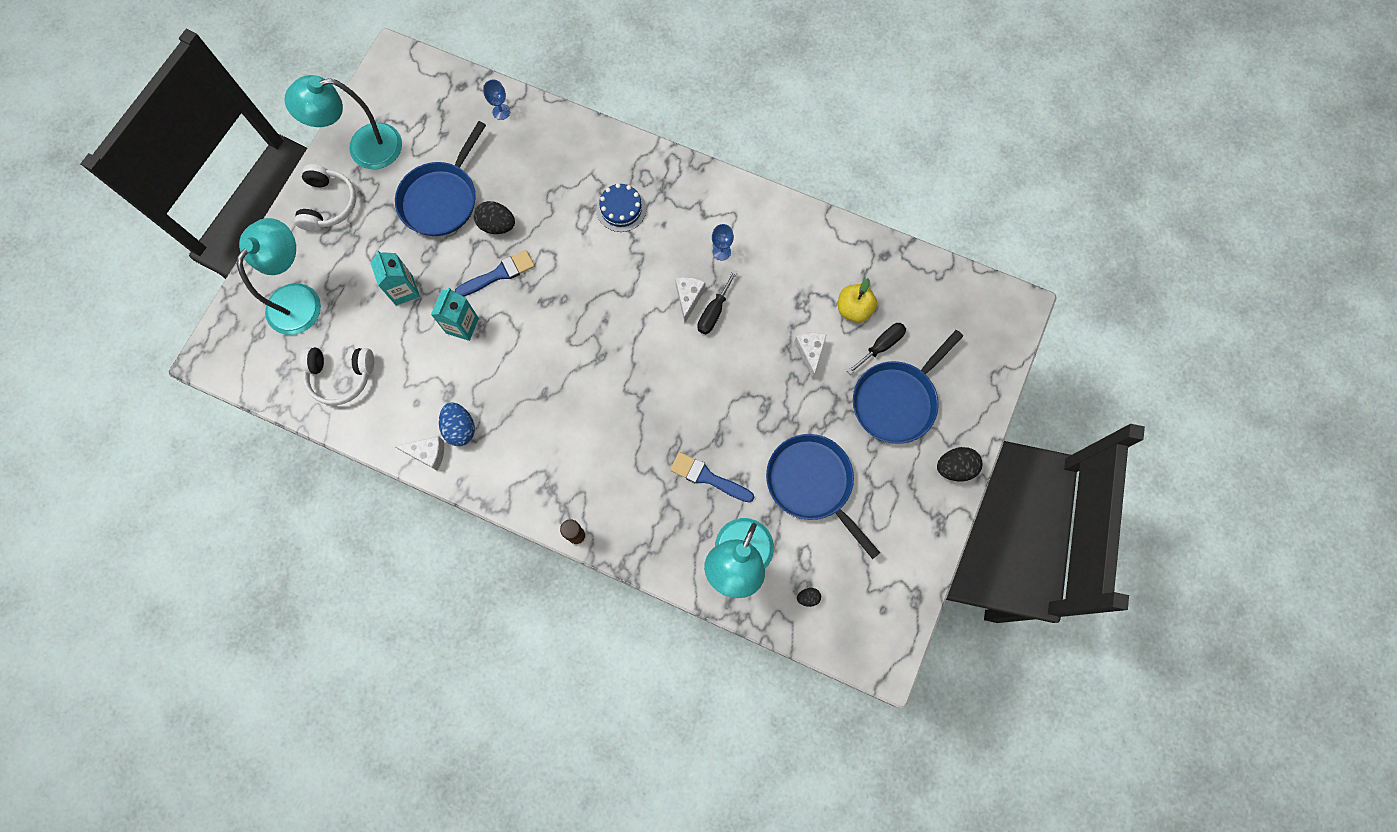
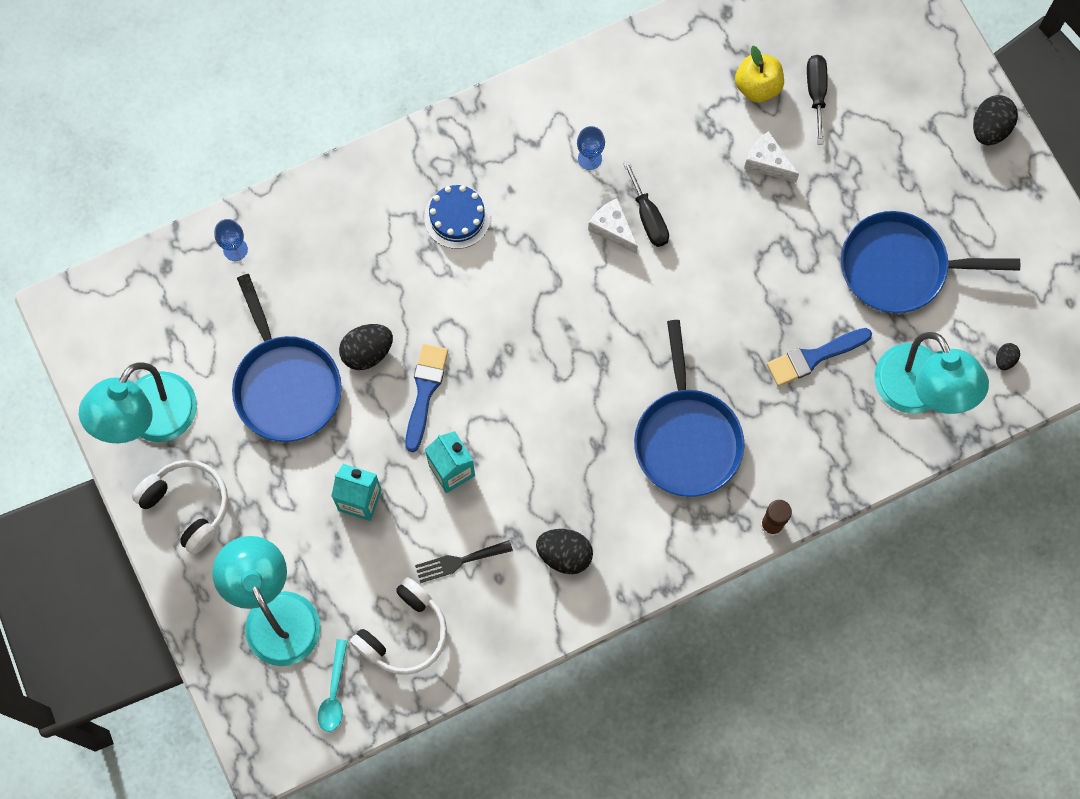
camera: 50 degrees left, 0 degrees up
(275, 366) = (334, 692): none -> turquoise spoon
(409, 372) = (459, 561): none -> black fork
(428, 454) = (565, 606): white cheese -> none
(460, 428) = (564, 554): blue egg -> black egg
(897, 400) = (882, 124): blue pan -> blue pan (687, 438)

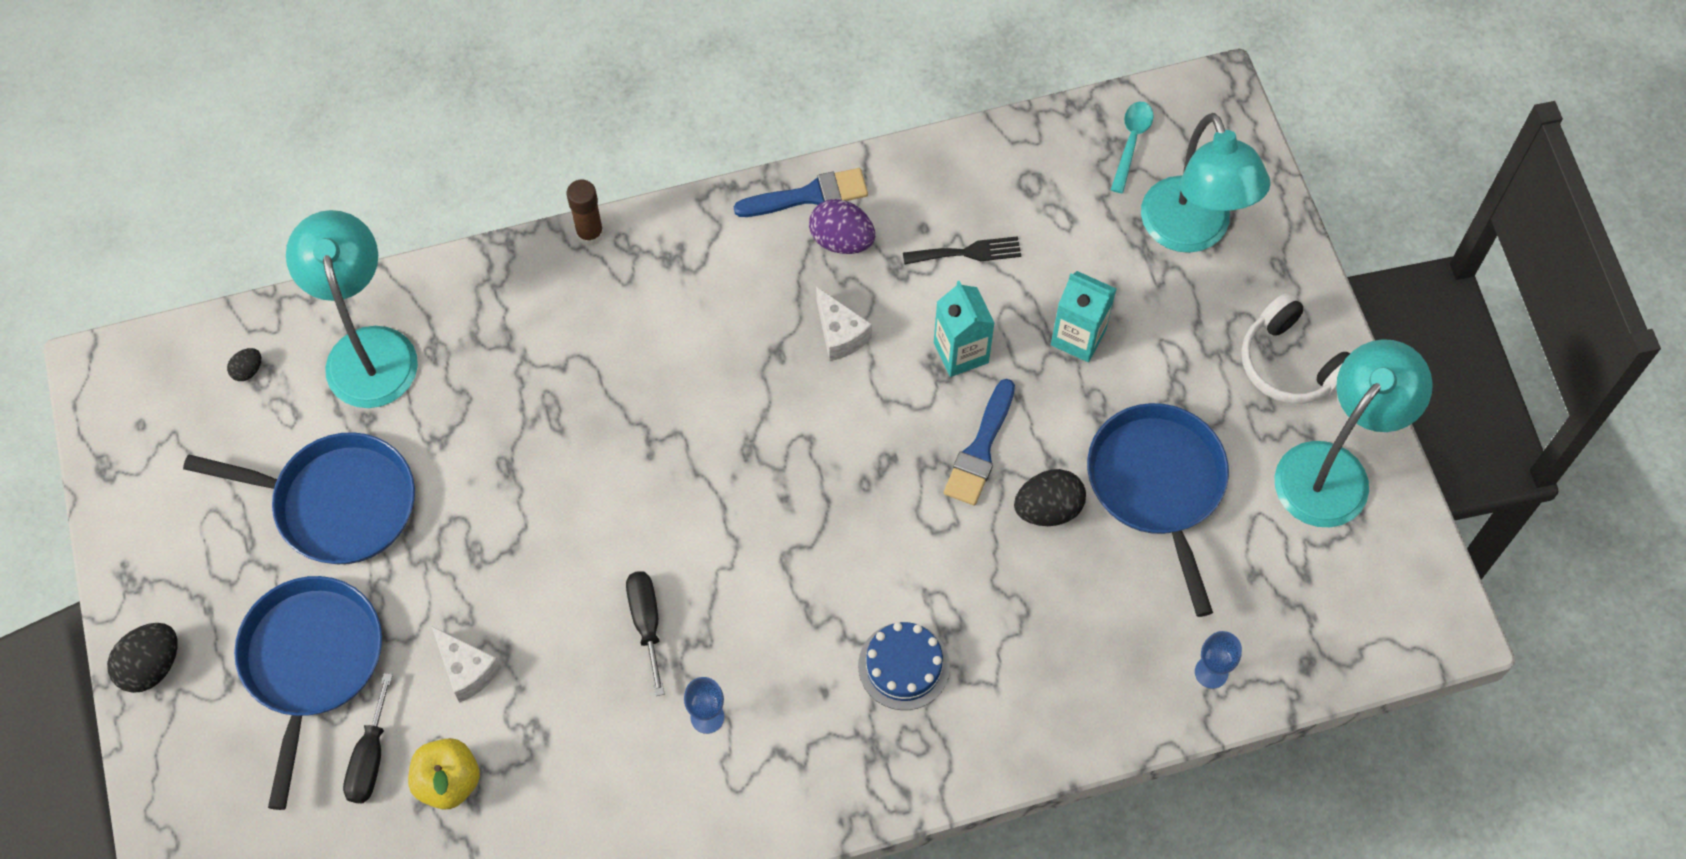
camera: 170 degrees left, 10 degrees down
(404, 633) = (1043, 189): white headphones -> none
(564, 554) = (841, 240): black egg -> purple egg
(612, 229) = (698, 614): white cheese -> white cheese (840, 334)
(687, 438) = (665, 343): blue pan -> blue pan (311, 662)
(814, 357) = (482, 411): blue brush -> blue brush (809, 195)

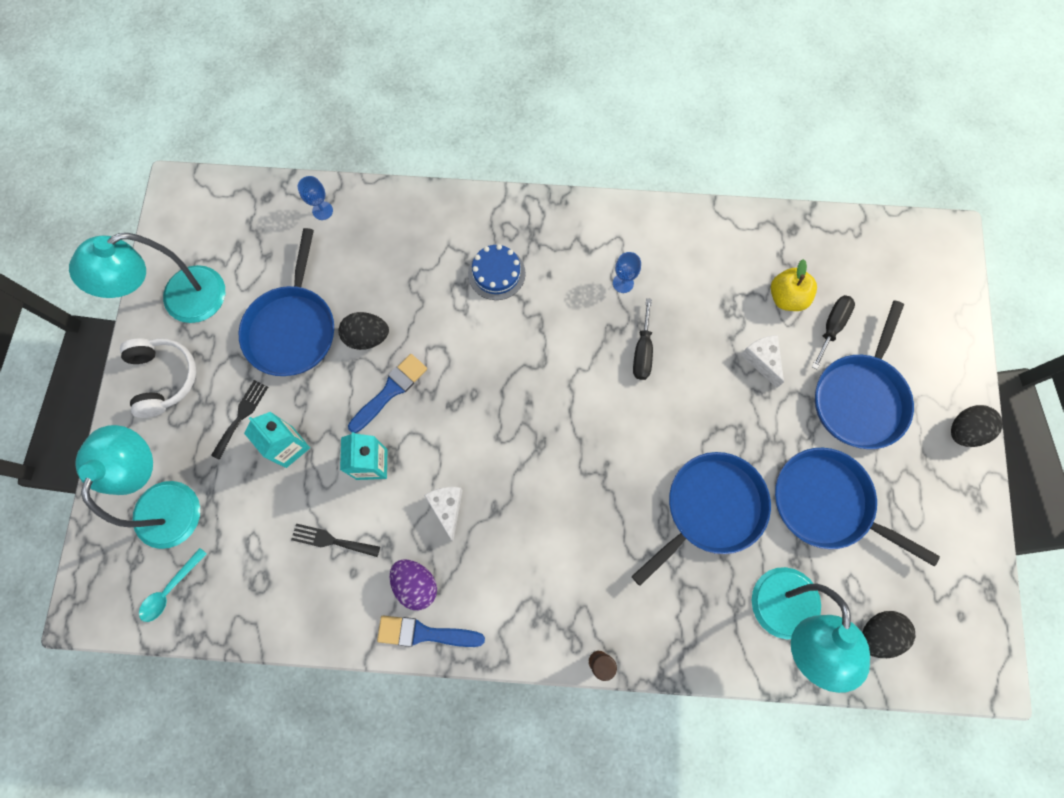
camera: 160 degrees left, 10 degrees up
(248, 370) = (877, 633): black egg -> black egg, size x1.91
(494, 445) = (710, 509): none -> blue pan
(1161, 353) = (241, 416): none -> black fork

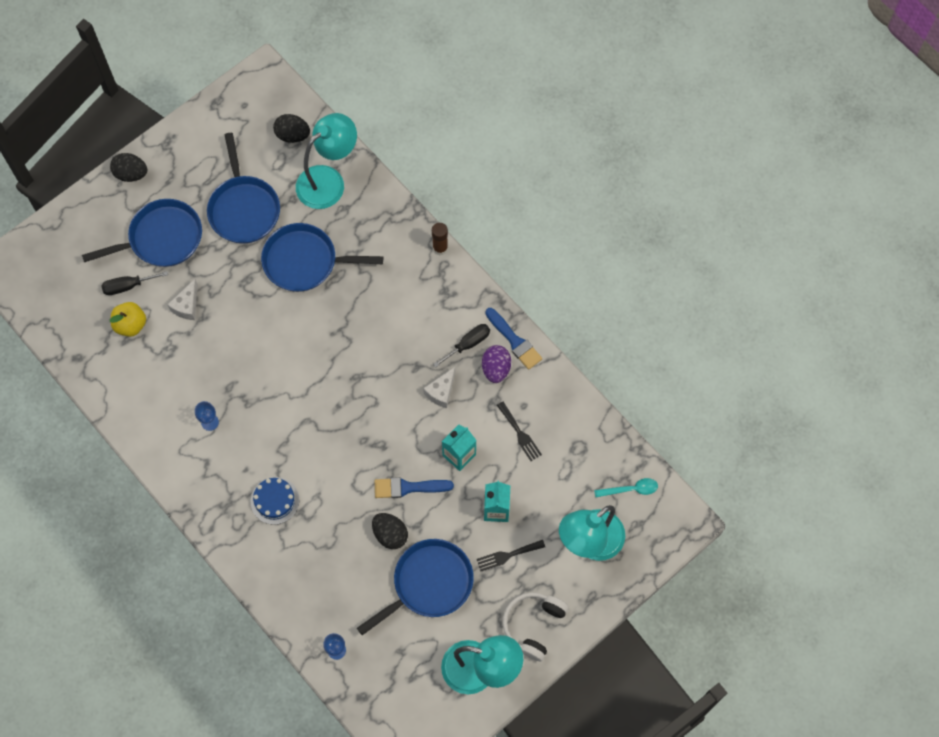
camera: 135 degrees left, 5 degrees down
(642, 351) = (245, 373): black screwdriver -> black screwdriver (468, 344)

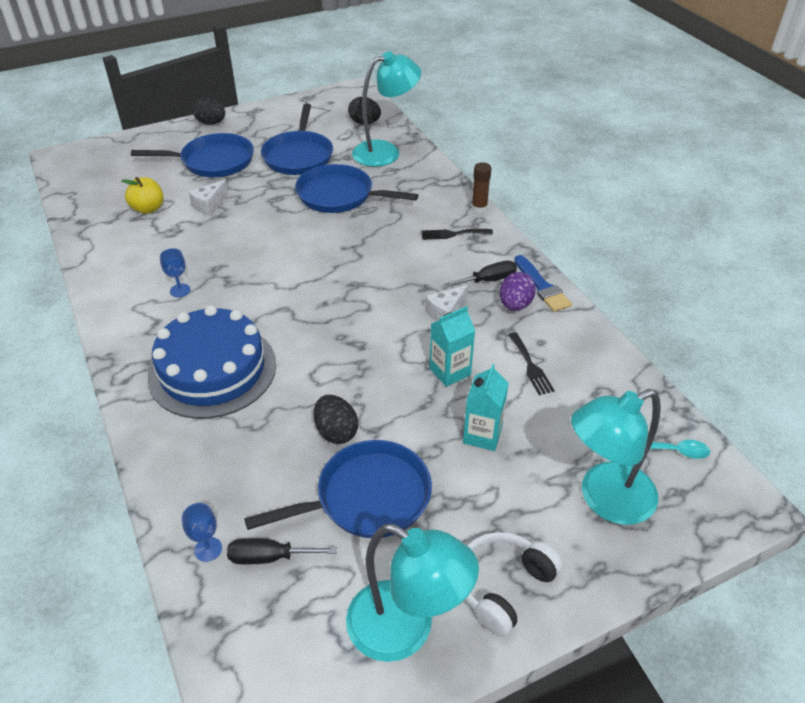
camera: 15 degrees right, 25 degrees down
(128, 286) = (163, 184): black screwdriver -> black screwdriver (269, 557)
(275, 500) = (212, 370): blue cake -> blue cake, size x2.07
(408, 487) = (377, 390): blue brush -> none
(507, 555) = (485, 489): black fork -> black fork (453, 234)

